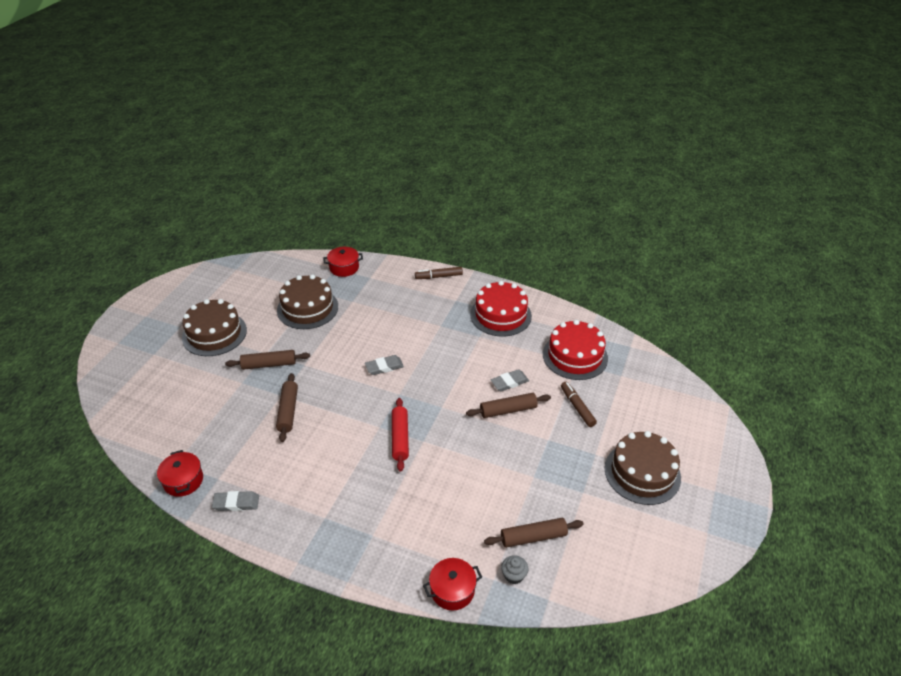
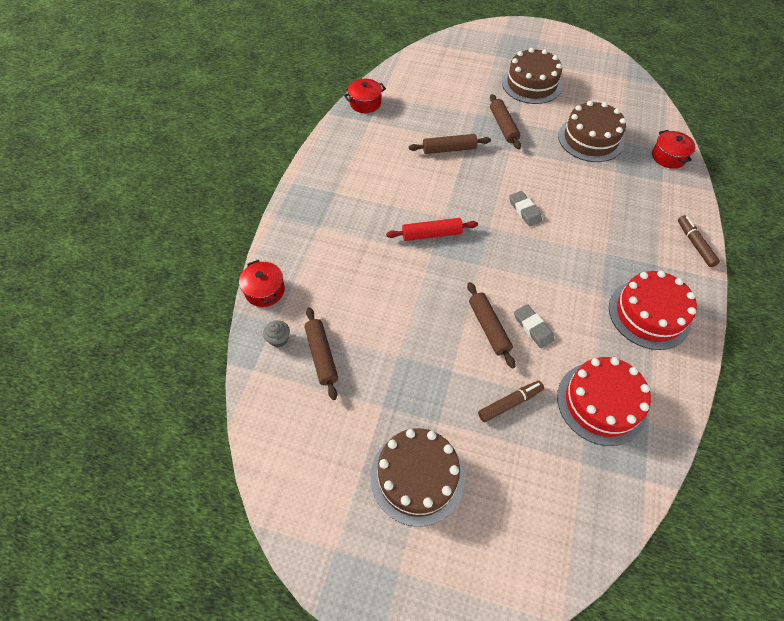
camera: 85 degrees right, 15 degrees up
(236, 503) = (346, 137): grey eraser -> none

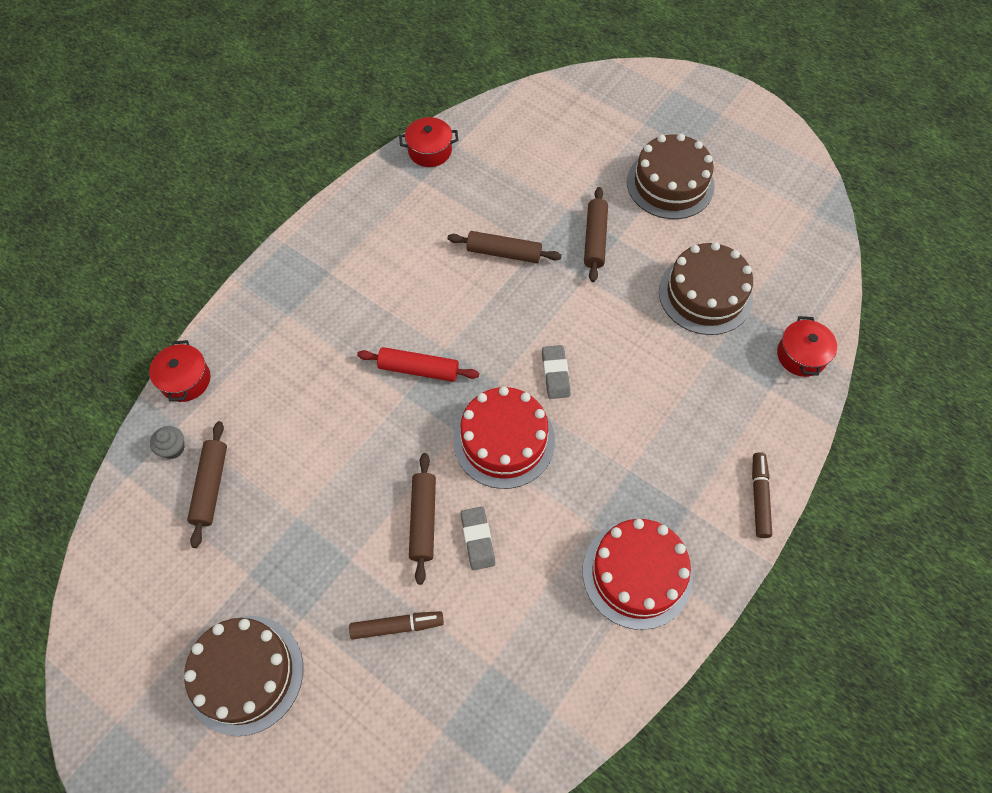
camera: 20 degrees right, 5 degrees up
(601, 403) = (507, 667): red cake -> red cake (504, 440)

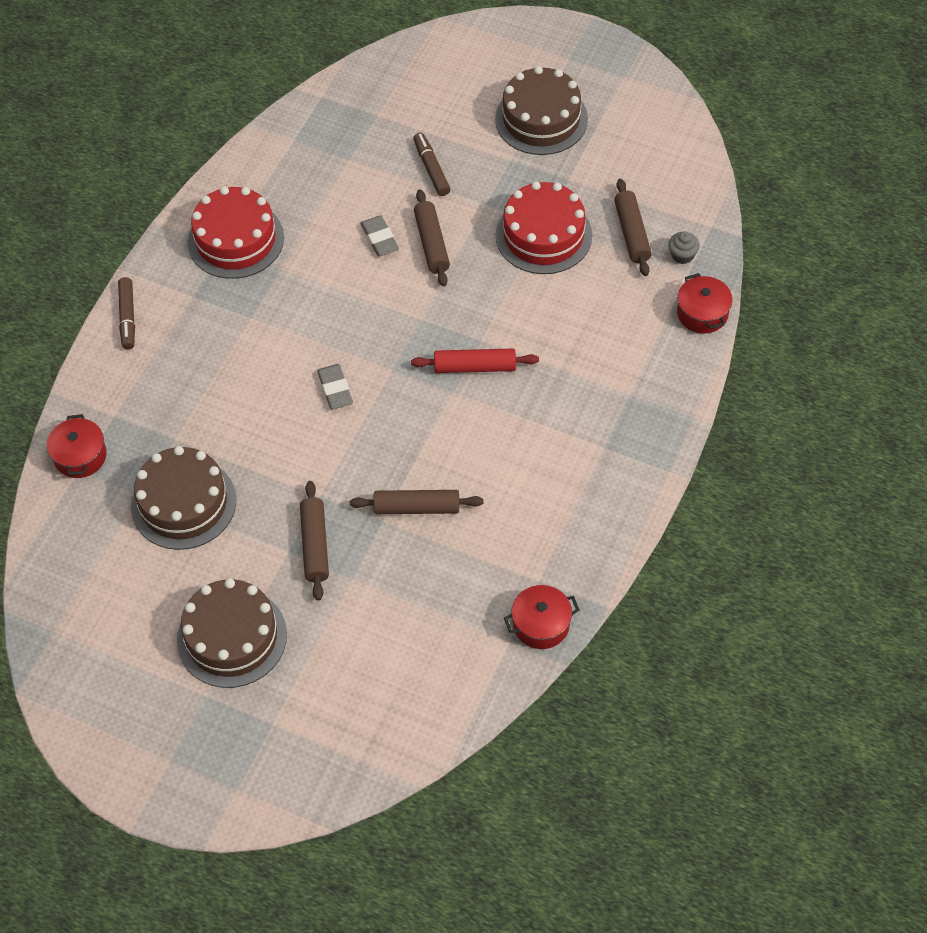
camera: 170 degrees right, 5 degrees down
(397, 626) = (431, 169): brown marker -> brown marker turned 90 degrees clockwise
(504, 440) = (374, 319): red cake -> red cake (543, 235)

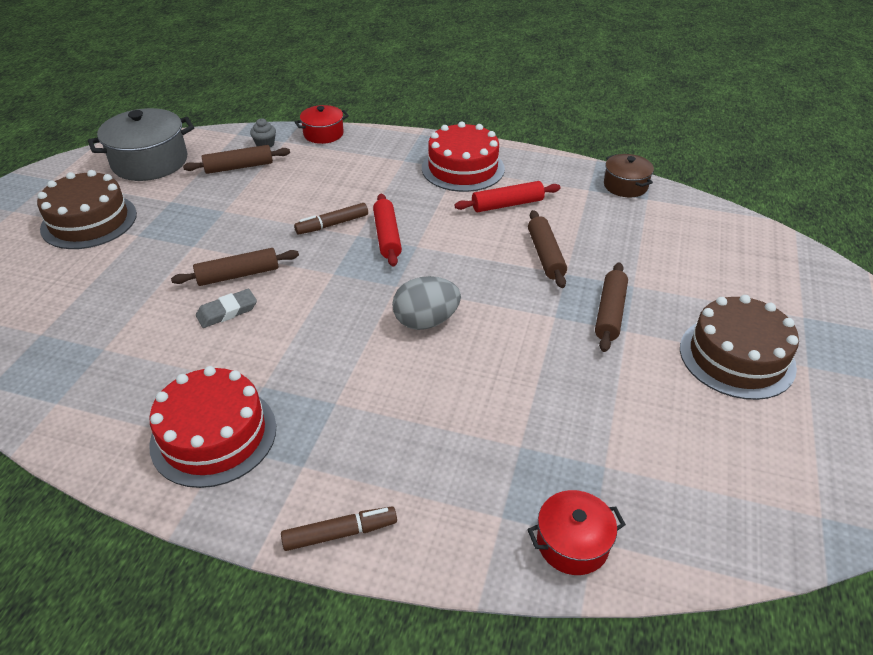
camera: 100 degrees left, 15 degrees down
(183, 503) = (602, 422): brown cake -> none
(315, 545) = (610, 313): brown rolling pin -> brown rolling pin turned 60 degrees counterclockwise
(335, 389) = (426, 321): grey eraser -> grey egg
(431, 169) = (135, 284): brown marker -> brown marker (332, 224)
(518, 488) = (507, 204): none -> red rolling pin
(541, 624) = (625, 186): red pot -> brown pot
(543, 235) = (235, 210): red cake -> red cake (463, 168)
(652, 152) = (150, 162): none -> grey pot

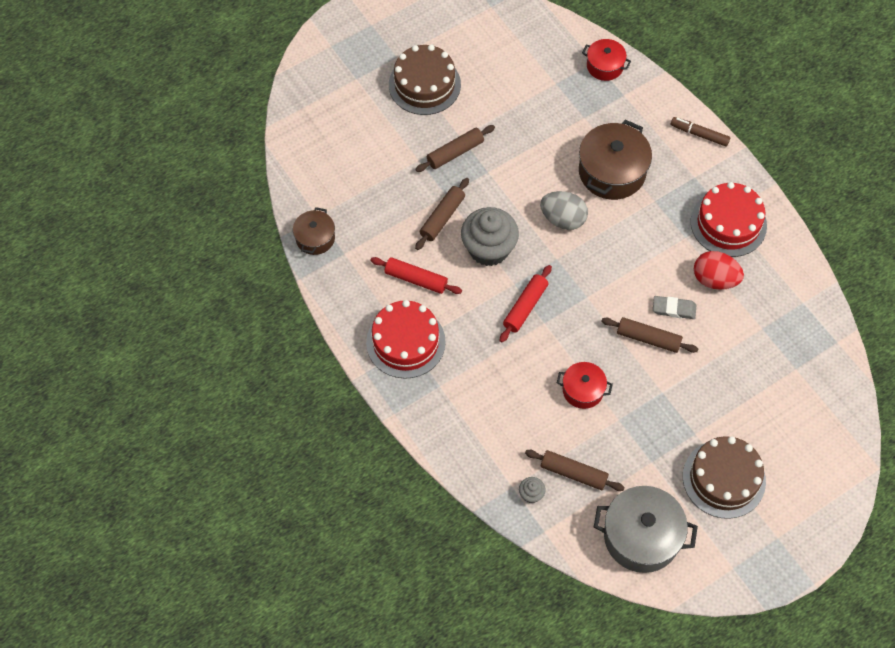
camera: 140 degrees left, 20 degrees up
(194, 363) = (714, 279): none -> red egg
(323, 134) = (472, 474): red pot -> red pot (583, 390)
(332, 224) = (552, 346): brown marker -> none
(418, 402) = (612, 172): none -> brown pot
(472, 257) = (489, 249): none -> grey cupcake

